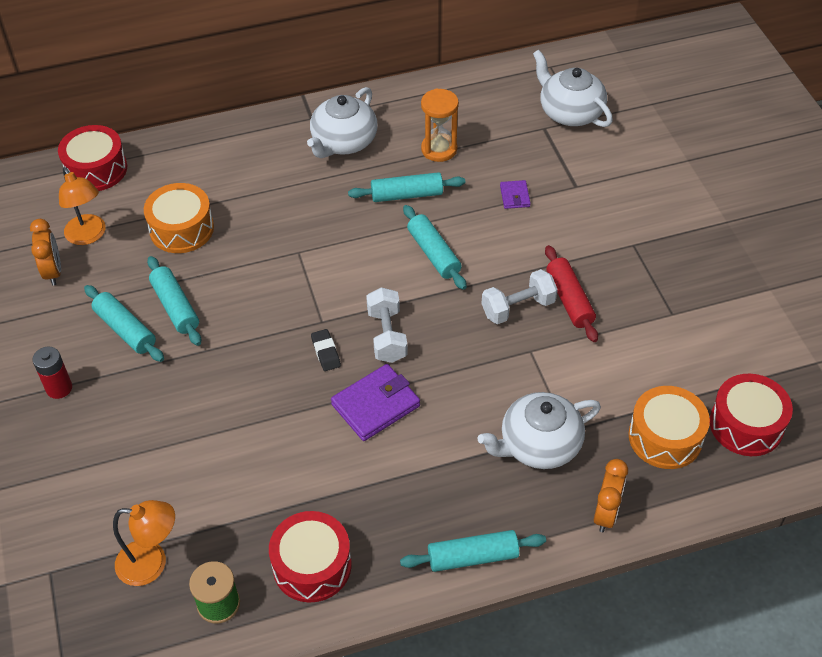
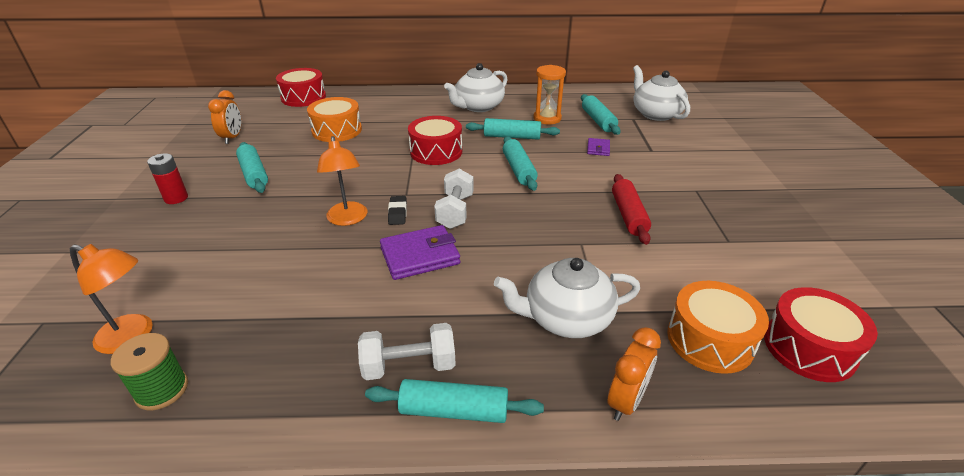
camera: 15 degrees right, 15 degrees down
(88, 236) = (271, 125): orange lamp -> orange lamp (348, 219)
(175, 307) = (300, 168): turquoise rolling pin -> turquoise rolling pin (598, 121)
(312, 565) = (279, 376): red drum -> red drum (436, 152)
(518, 308) = (579, 213): white dumbbell -> white dumbbell (409, 366)

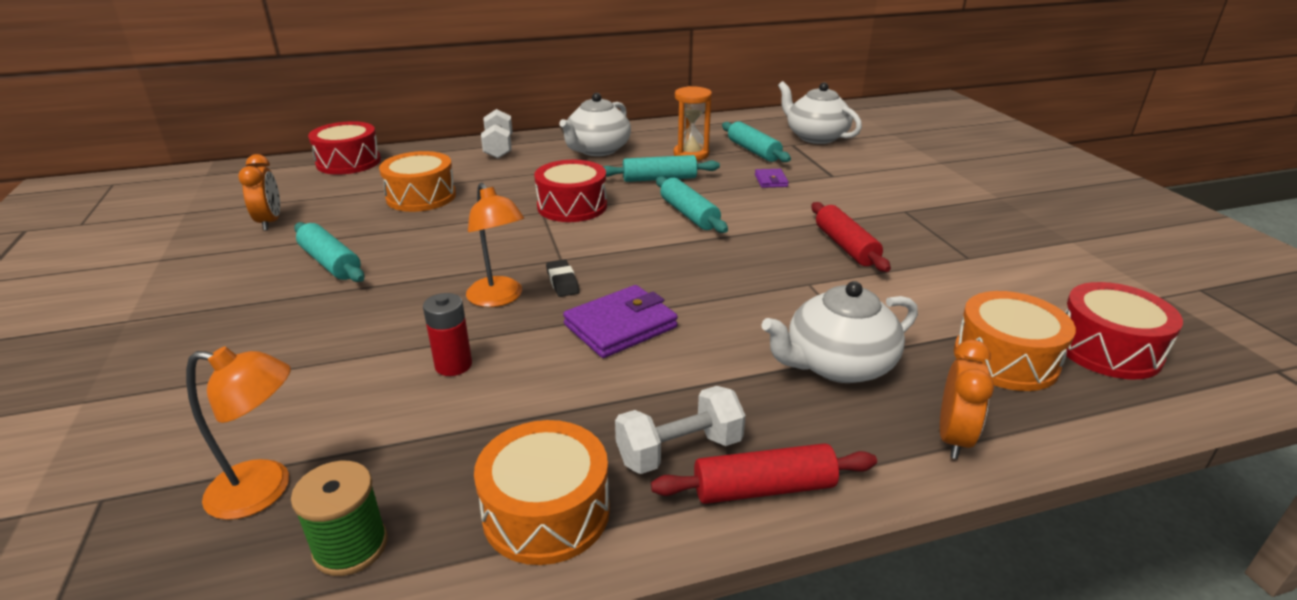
camera: 15 degrees left, 5 degrees down
(176, 198) = (227, 307): red battery -> red battery (453, 365)
(294, 393) = (546, 512): none -> orange drum
(454, 410) = (764, 488): turquoise rolling pin -> red rolling pin
(455, 211) = (636, 270): white dumbbell -> white dumbbell (498, 148)

